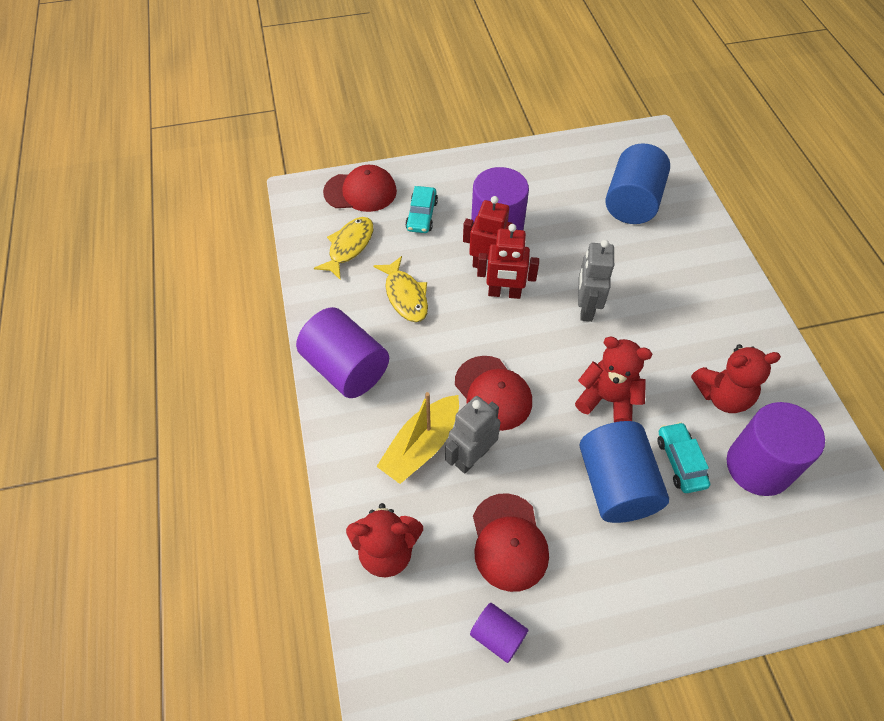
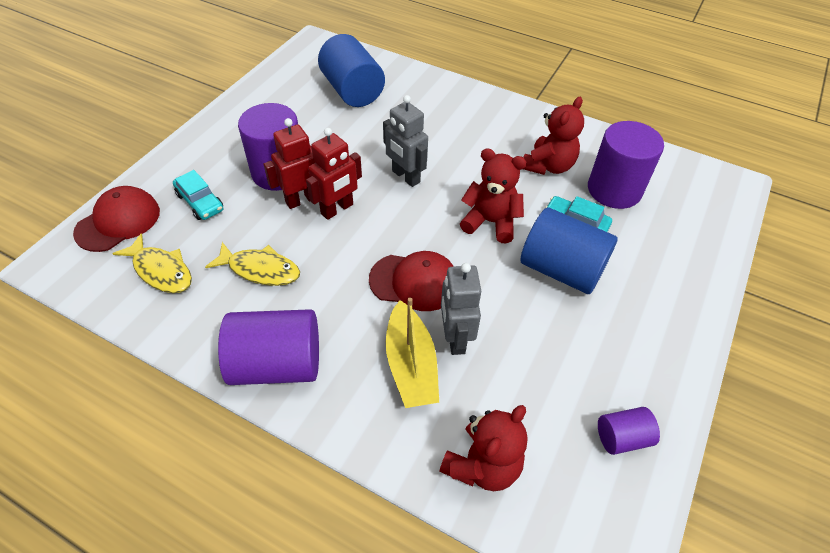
camera: 50 degrees left, 5 degrees down
(349, 247) = (161, 271): yellow fish -> yellow fish turned 150 degrees clockwise
(509, 542) = (549, 369): red cap -> none
(607, 399) = (490, 222): red teddy bear -> red teddy bear turned 45 degrees clockwise

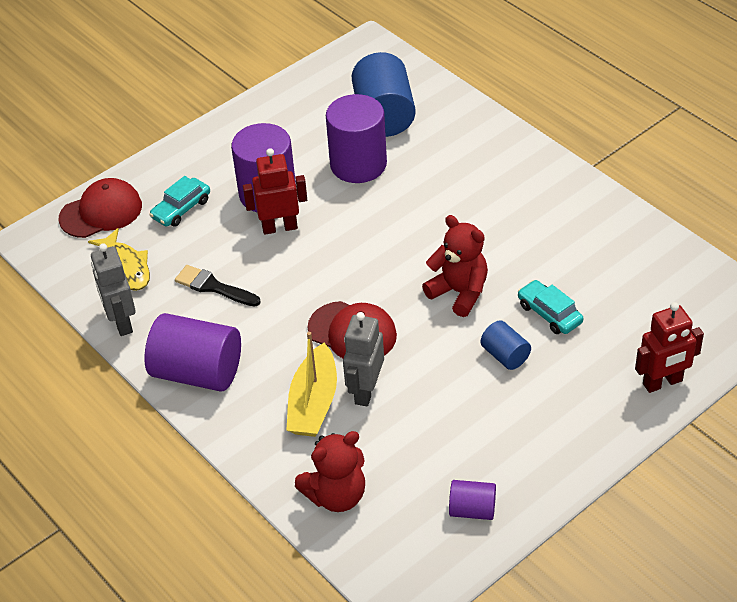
camera: 25 degrees right, 5 degrees down
(200, 202) = (181, 209): turquoise car -> turquoise car turned 60 degrees clockwise
(260, 269) = (213, 287): yellow fish -> black brush
(337, 209) = (310, 245): red robot -> red robot (663, 383)
(405, 177) = (395, 226): grey robot -> grey robot (121, 322)
(548, 166) = (557, 247): red teddy bear -> none
(561, 270) = (505, 355): blue cylinder -> blue cylinder, size x0.51
(614, 190) = (615, 289): purple cylinder -> purple cylinder (358, 164)

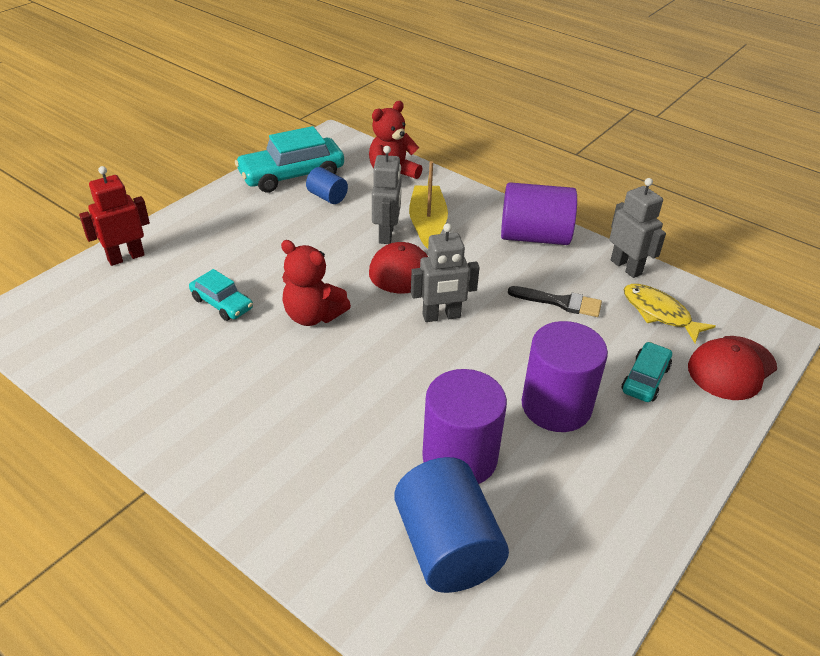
camera: 165 degrees right, 5 degrees down
(279, 227) = (523, 367): red robot -> none
(335, 281) = (441, 316): none -> grey robot
(472, 510) = (291, 175): purple cylinder -> turquoise car
(505, 355) = (266, 267): blue cylinder -> blue cylinder (327, 197)

